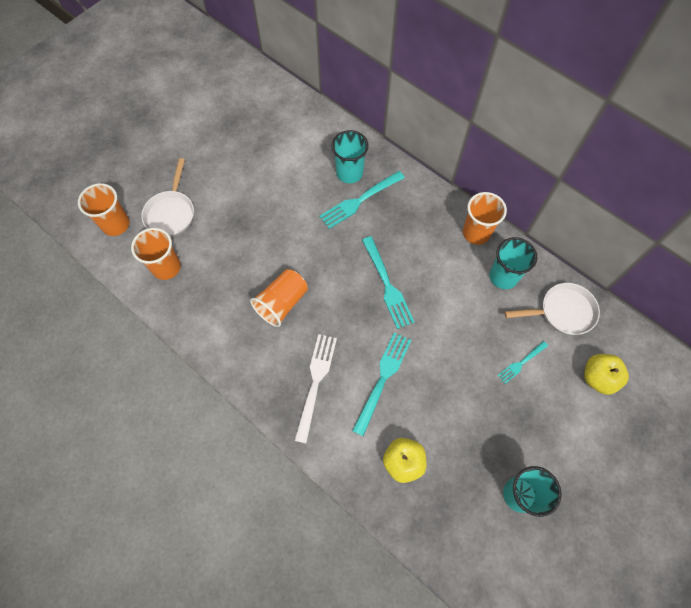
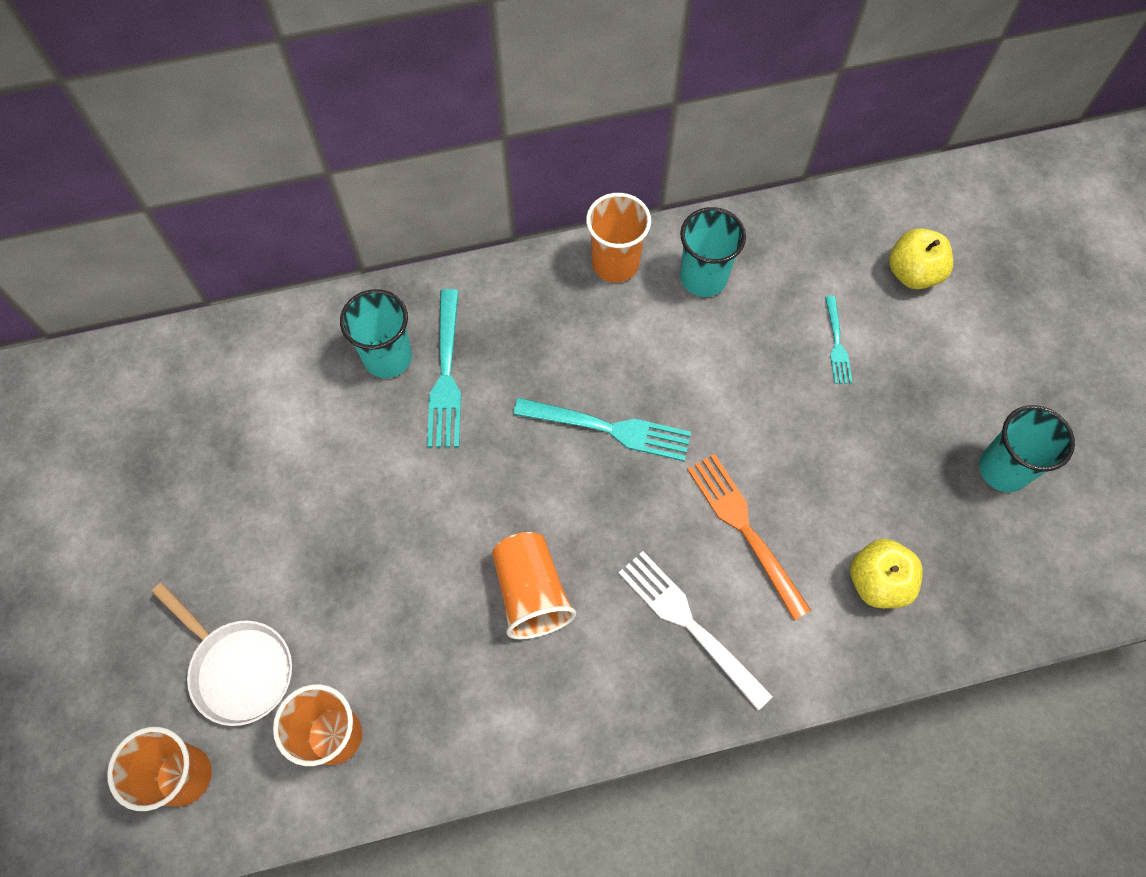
camera: 55 degrees left, 0 degrees up
(383, 378) = (744, 528): turquoise fork -> orange fork
(562, 312) = (801, 247): white pan -> none

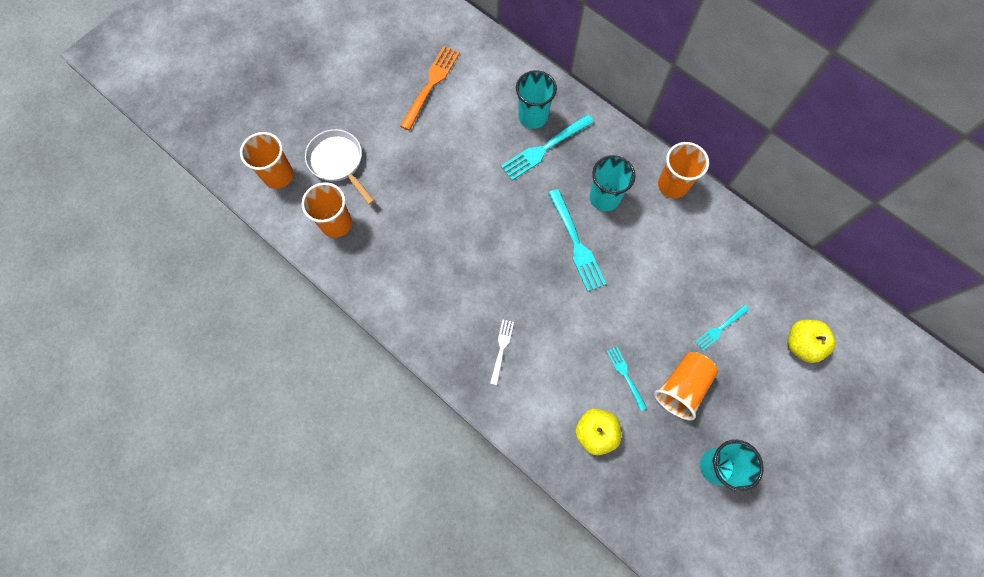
camera: 55 degrees right, 5 degrees up
(238, 668) = (338, 162): white pan -> white pan turned 135 degrees clockwise
(531, 593) = (463, 263): orange cup -> orange cup (682, 387)
(689, 623) = (501, 348): white fork -> white fork, size x0.57
(703, 277) = (702, 234): turquoise cup -> turquoise cup (604, 198)
(744, 528) = (573, 345): orange fork -> orange fork (431, 84)
(826, 493) = (625, 375): none -> turquoise fork

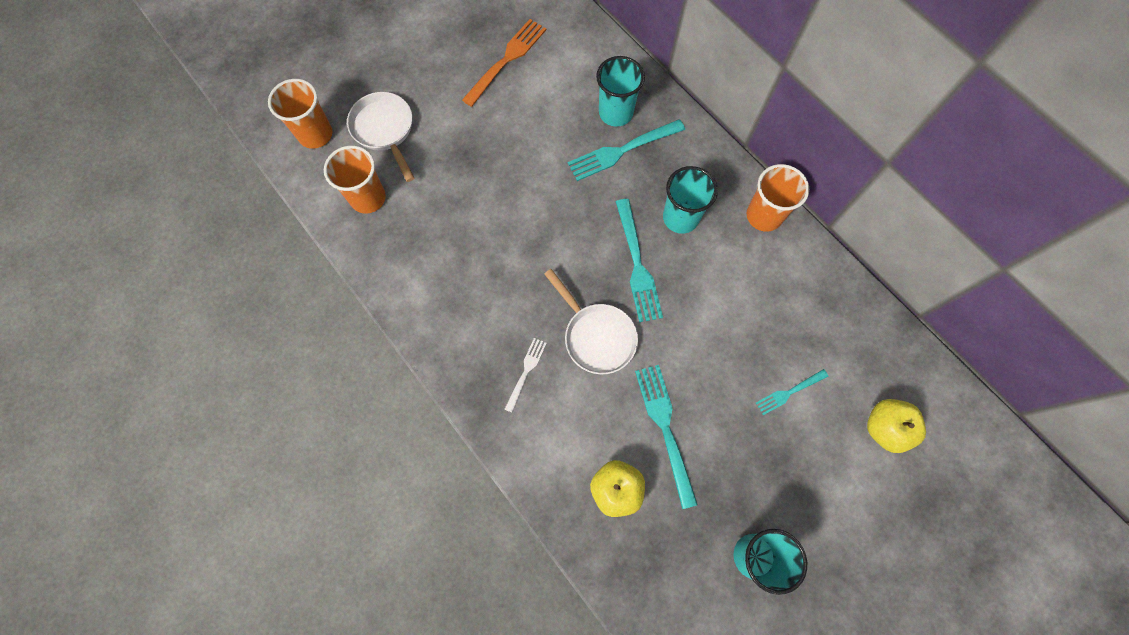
camera: 10 degrees right, 0 degrees up
(554, 309) = (596, 336): none -> white pan
(625, 375) = (665, 428): turquoise fork -> turquoise fork, size x1.76
(682, 387) = (729, 454): orange cup -> none

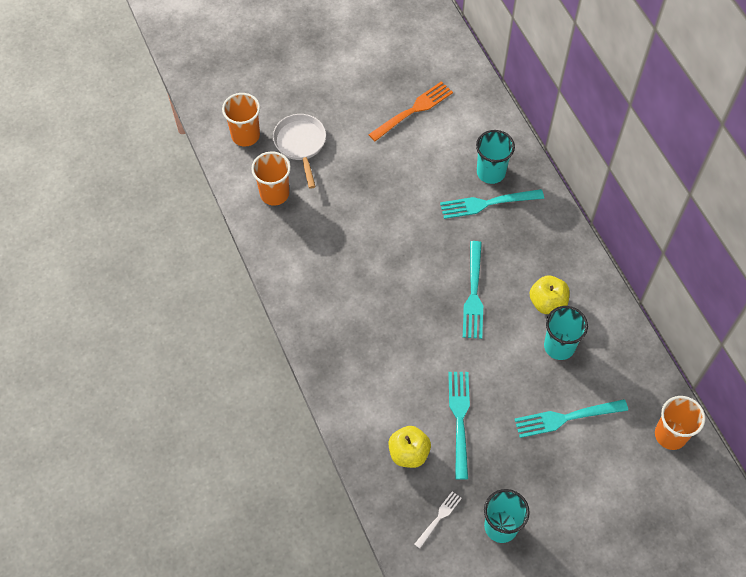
camera: 15 degrees right, 10 degrees down
(526, 371) = (363, 352): white fork -> white fork (439, 517)
(596, 336) = (425, 339): white pan -> none
(680, 217) = (519, 266): turquoise cup -> turquoise cup (559, 346)
(764, 216) = (588, 281): orange cup -> orange cup (670, 435)
(789, 392) = (566, 418): turquoise fork -> turquoise fork, size x1.76
(884, 428) = (634, 463): yellow apple -> yellow apple (547, 302)

